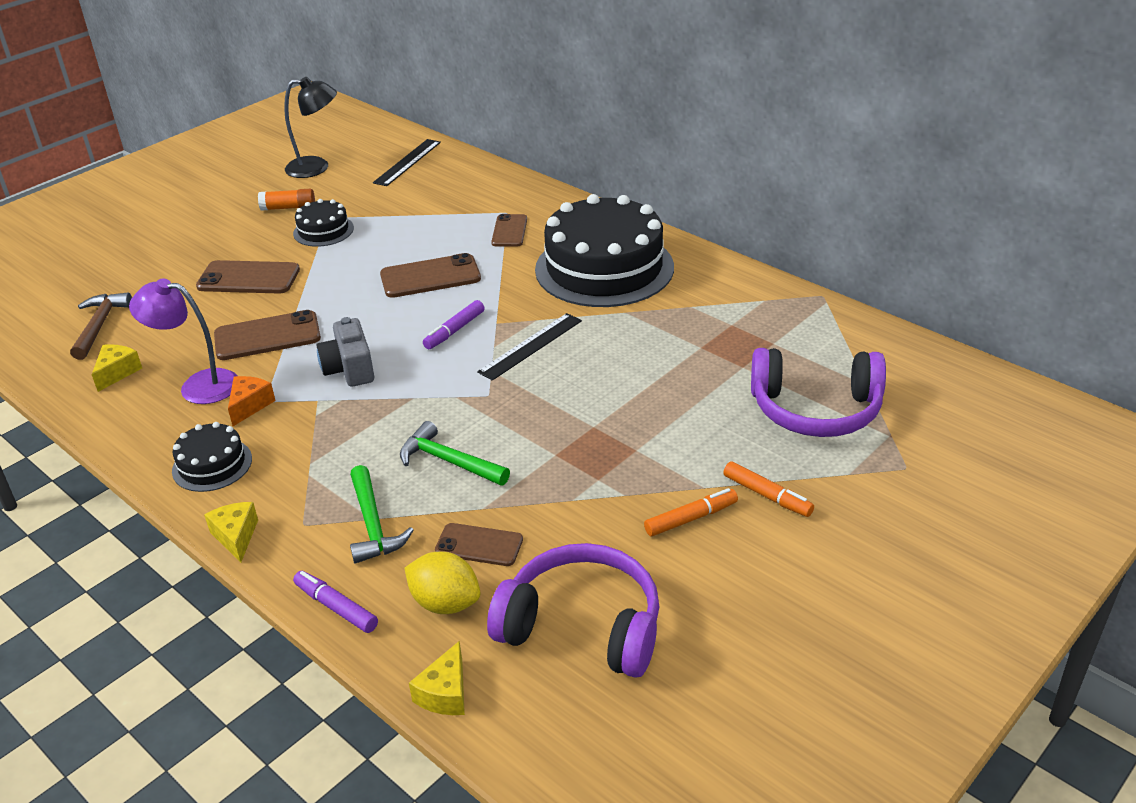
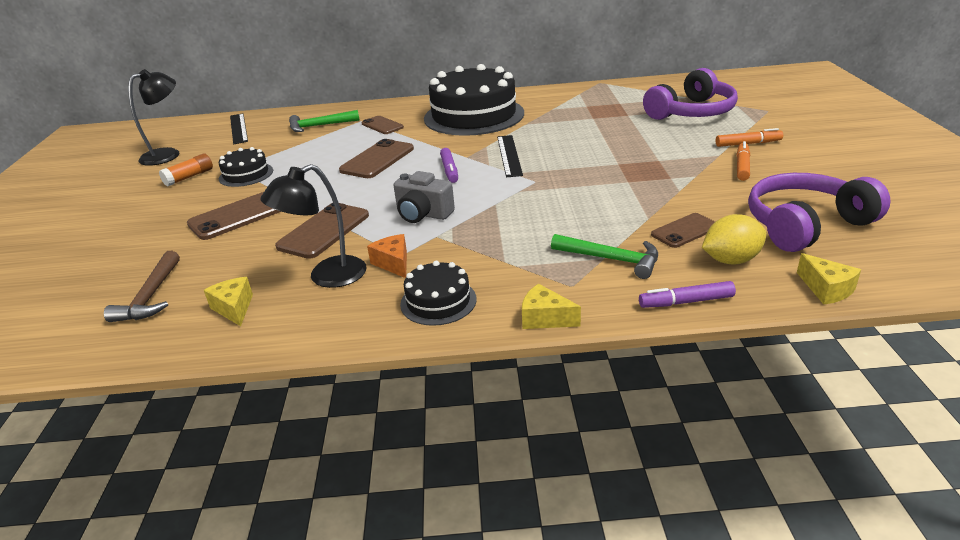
camera: 45 degrees left, 5 degrees down
(100, 325) = (150, 297): brown hammer -> brown hammer turned 135 degrees counterclockwise
(198, 385) = (327, 277): purple lamp -> black lamp
(448, 461) = (582, 213): green hammer -> green hammer (319, 126)

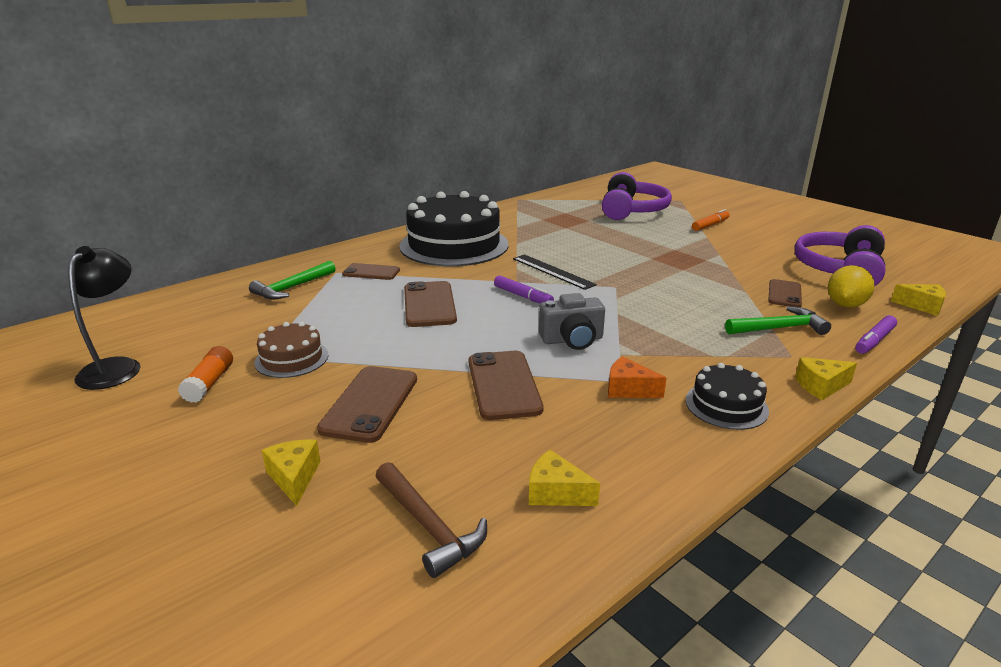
camera: 40 degrees left, 5 degrees down
(142, 244) = (294, 477): none -> yellow cheese
(238, 128) = (176, 313): black ruler -> none
(246, 174) = (291, 358): black cake -> brown cake
(327, 277) = (591, 424): black lamp -> none
(742, 166) = (735, 241): orange marker -> none

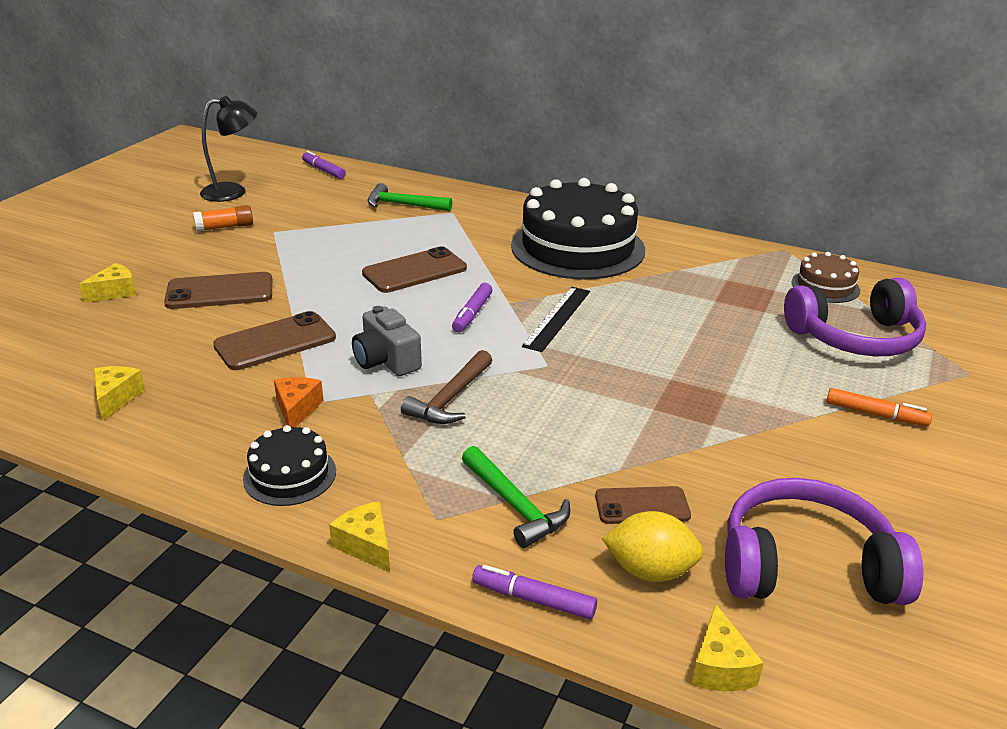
camera: 65 degrees right, 5 degrees up
(148, 310) = (323, 170): none -> purple marker
(291, 358) = (275, 243): brown cake -> brown cake (825, 286)
(371, 272) = (466, 227): brown phone -> none
(429, 527) = (68, 354): brown hammer -> brown hammer (450, 399)

